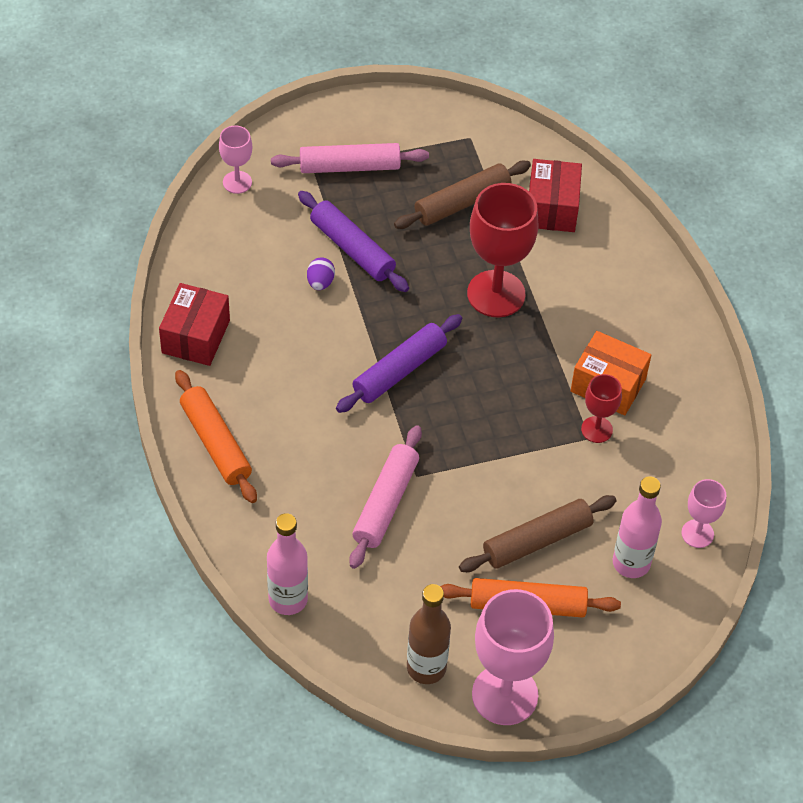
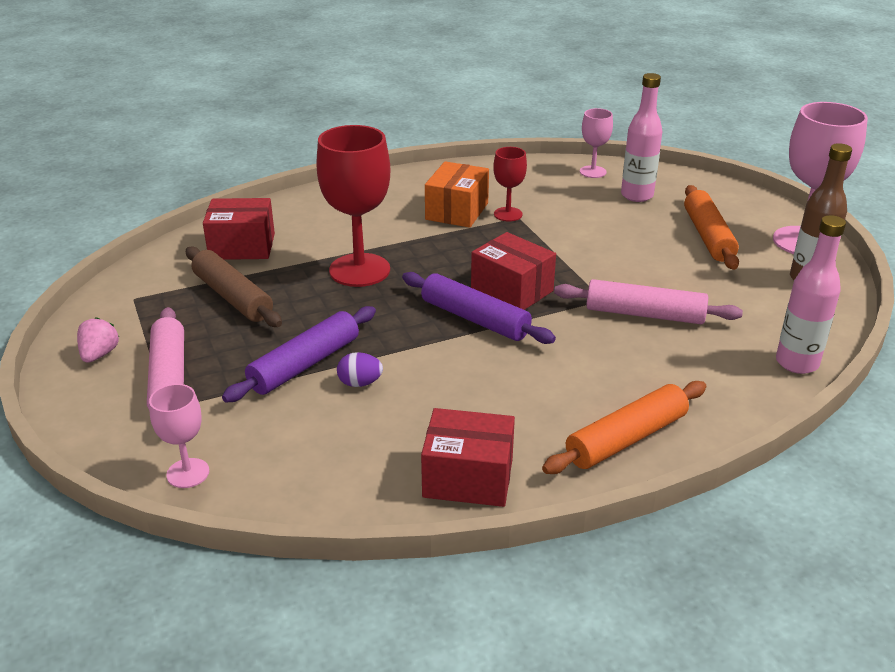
camera: 95 degrees left, 20 degrees down
(389, 124) = (99, 354): none -> pink strawberry
(443, 406) = (512, 290): none -> red box
(537, 541) = (640, 235): brown rolling pin -> none

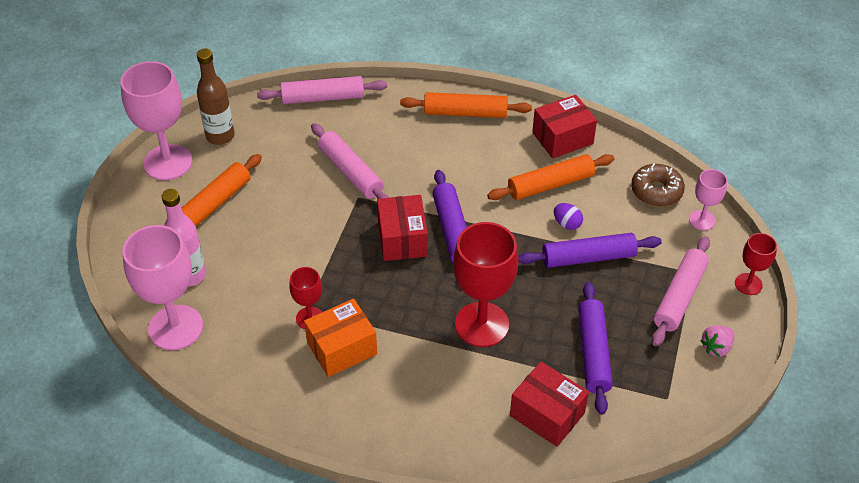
camera: 140 degrees left, 15 degrees up
(85, 430) = (748, 284): none -> red goblet
(233, 297) = (593, 352): brown rolling pin -> purple rolling pin
(277, 477) = (656, 191): none -> brown donut
(422, 413) = (550, 184): none -> orange rolling pin
(468, 478) = (562, 138): red box -> red box turned 75 degrees counterclockwise
(593, 172) = (175, 327): pink goblet -> pink goblet, size x1.93
(796, 363) = (323, 98): pink bottle -> pink rolling pin

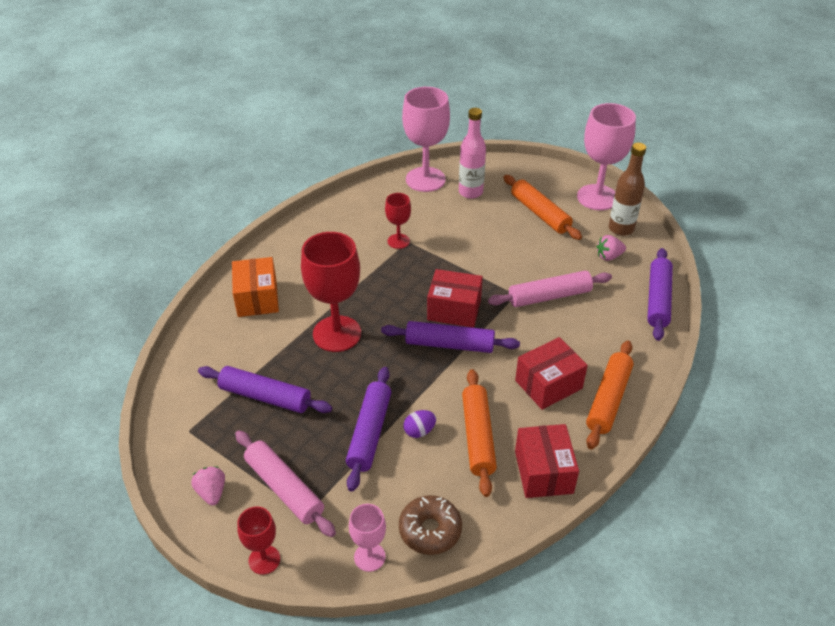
camera: 110 degrees right, 5 degrees down
(270, 139) = (609, 256): none -> pink strawberry
(323, 98) = (658, 299): pink rolling pin -> purple rolling pin
(342, 348) = (361, 251): orange box -> orange box (257, 298)
(547, 414) = (229, 346): red box -> red box (548, 384)

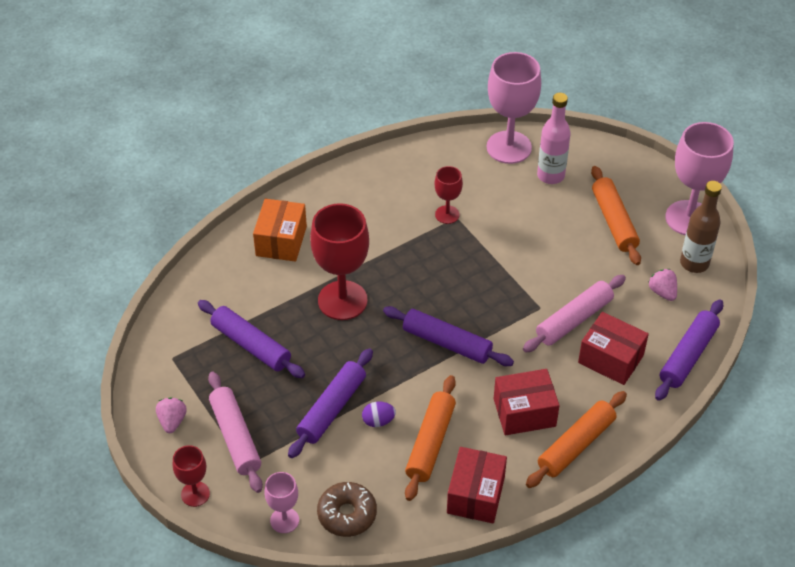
camera: 20 degrees right, 5 degrees up
(454, 310) = (468, 307): red box -> red box (610, 359)
(549, 296) = (574, 320): pink rolling pin -> pink rolling pin turned 45 degrees counterclockwise
(609, 256) = (662, 292): pink strawberry -> pink strawberry turned 60 degrees clockwise

